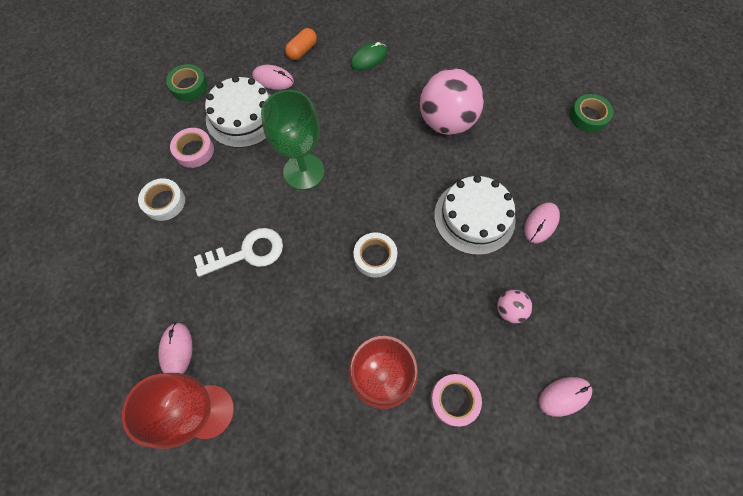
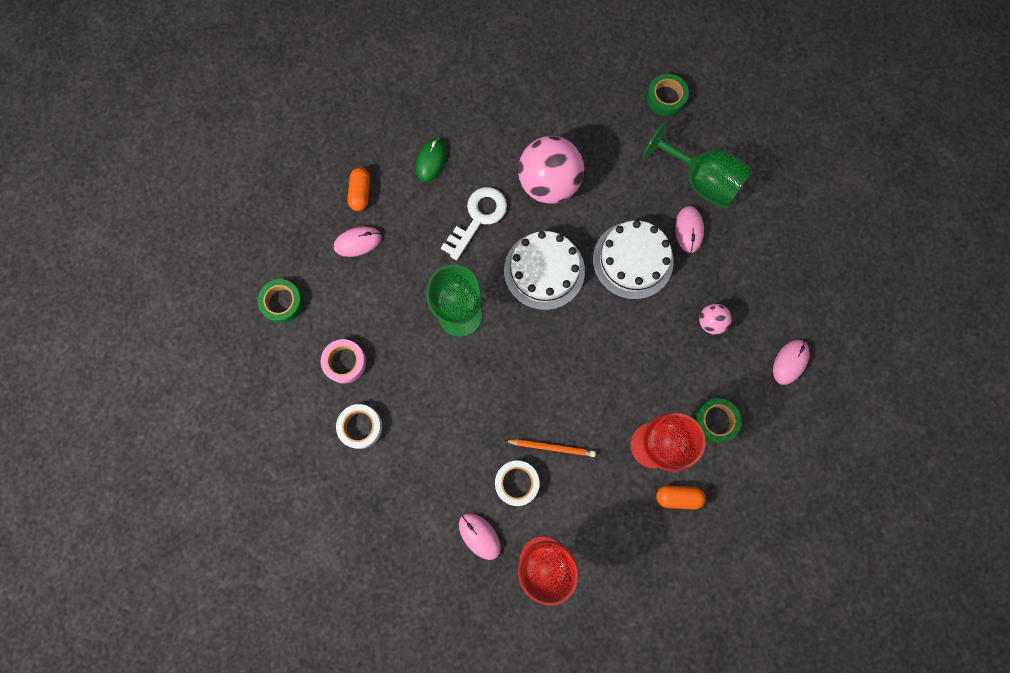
camera: 35 degrees left, 10 degrees up
(243, 116) = (361, 299): white cake -> white cake (544, 270)
(247, 253) = (470, 420): white key -> white key (478, 218)
(292, 319) = (551, 447): none -> orange pencil
(369, 445) = (678, 497): none -> orange capsule
(375, 257) = (577, 350): white tape -> white tape (516, 483)
(454, 400) = (715, 421): pink tape -> green tape
(577, 192) = (700, 180): none -> green goblet

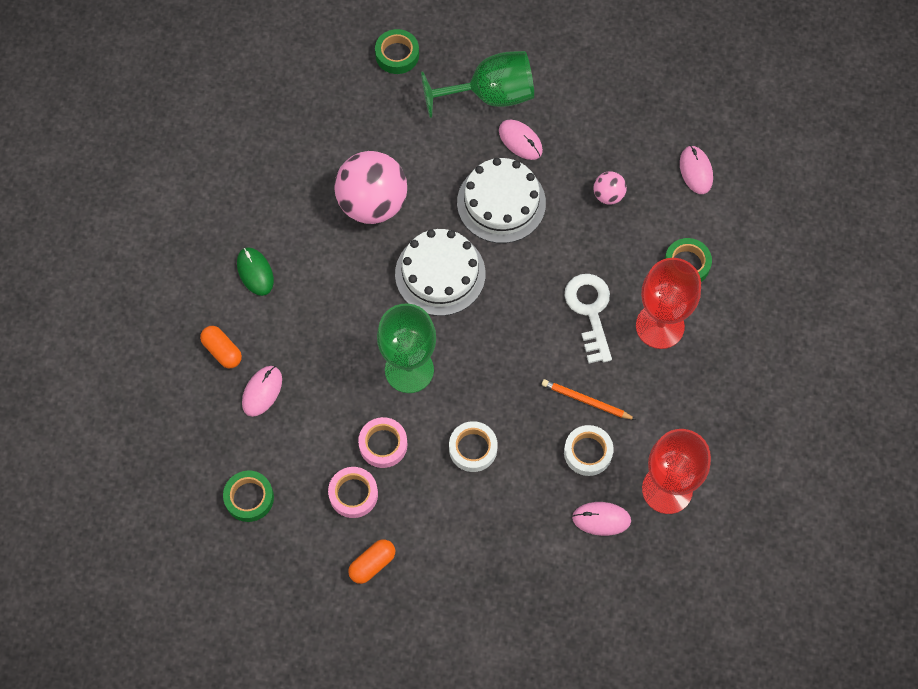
camera: 45 degrees left, 10 degrees down
(360, 427) = (420, 530): white tape -> white tape (473, 448)
(395, 348) = (383, 444): none -> pink tape
(478, 218) = (343, 282): white key -> white key (590, 311)
(551, 447) = (586, 401): orange pencil -> orange pencil turned 120 degrees counterclockwise
(678, 497) = (716, 346): orange capsule -> orange capsule (372, 564)

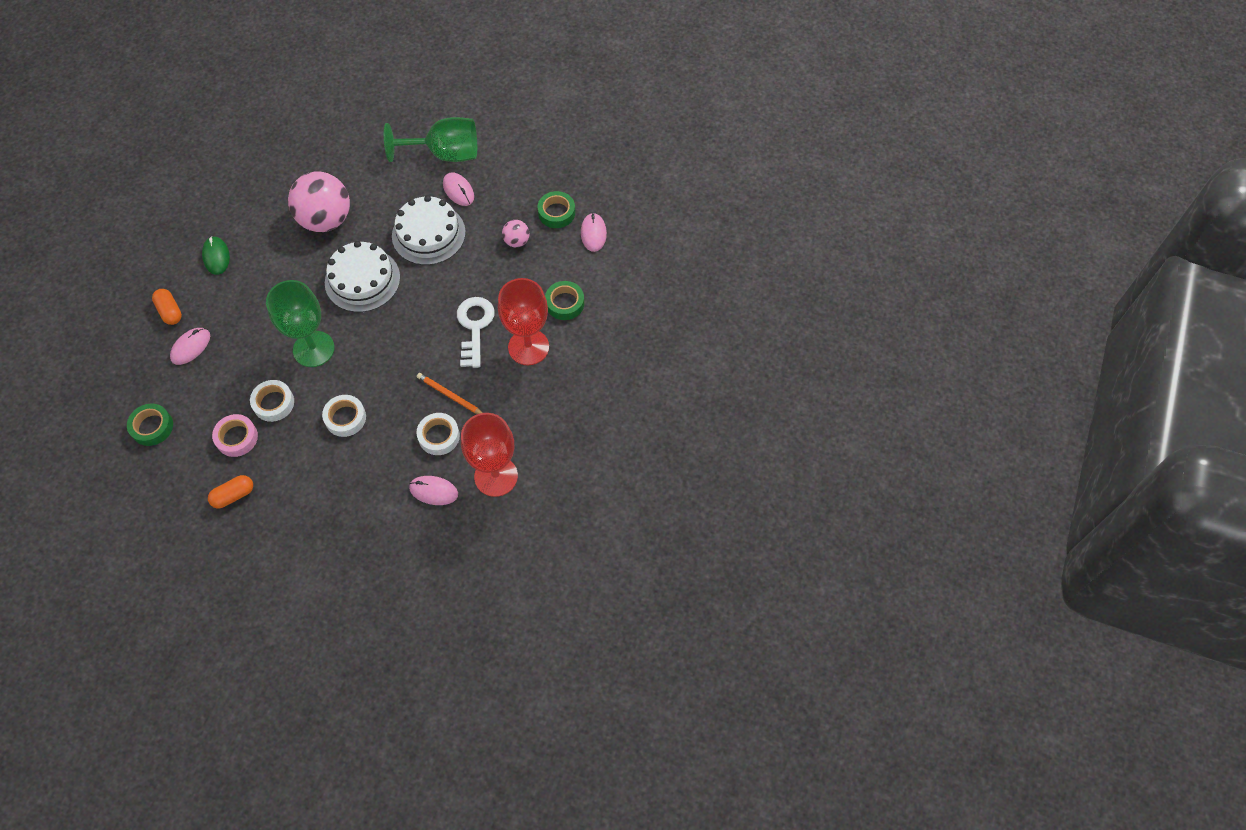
camera: 10 degrees right, 5 degrees down
(383, 444) = (273, 403): pink tape -> white tape
(397, 55) = (381, 114): green tape -> green tape (556, 213)

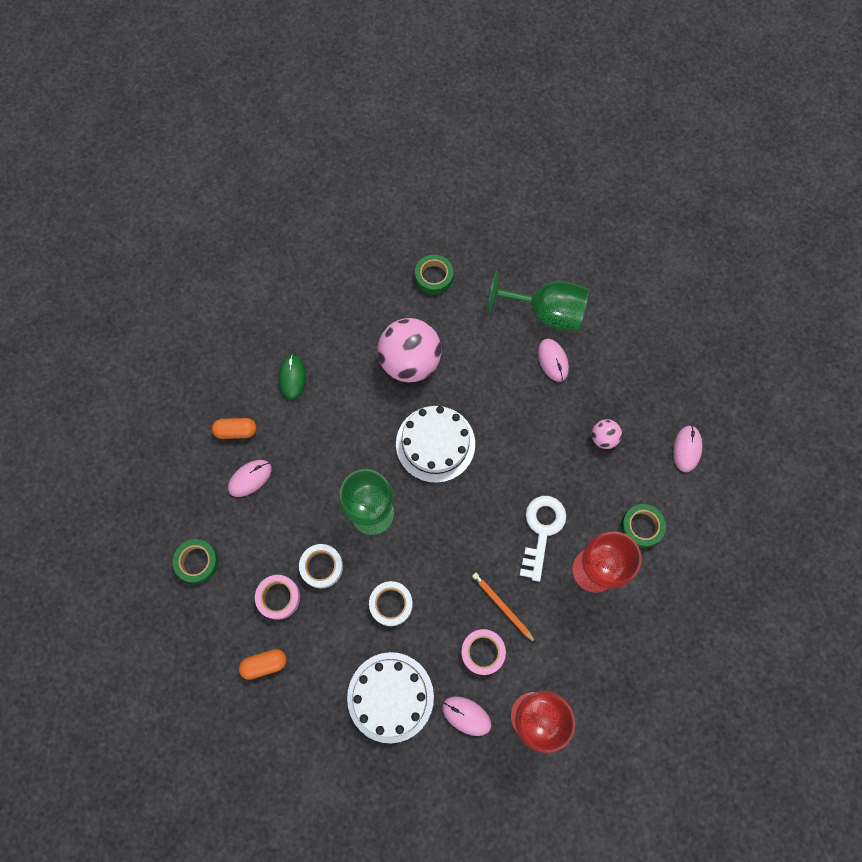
camera: 15 degrees right, 10 degrees up
(170, 311) = (236, 431): orange capsule -> orange capsule turned 75 degrees counterclockwise
(428, 234) = (512, 406): white cake -> white cake (390, 697)
(439, 436) = (482, 652): white tape -> pink tape
(556, 213) = (652, 413): green tape -> green tape (434, 277)

